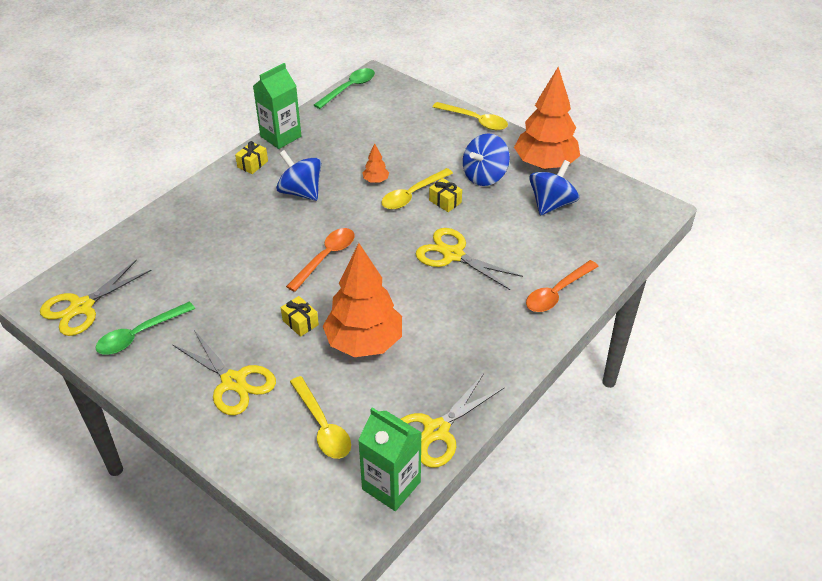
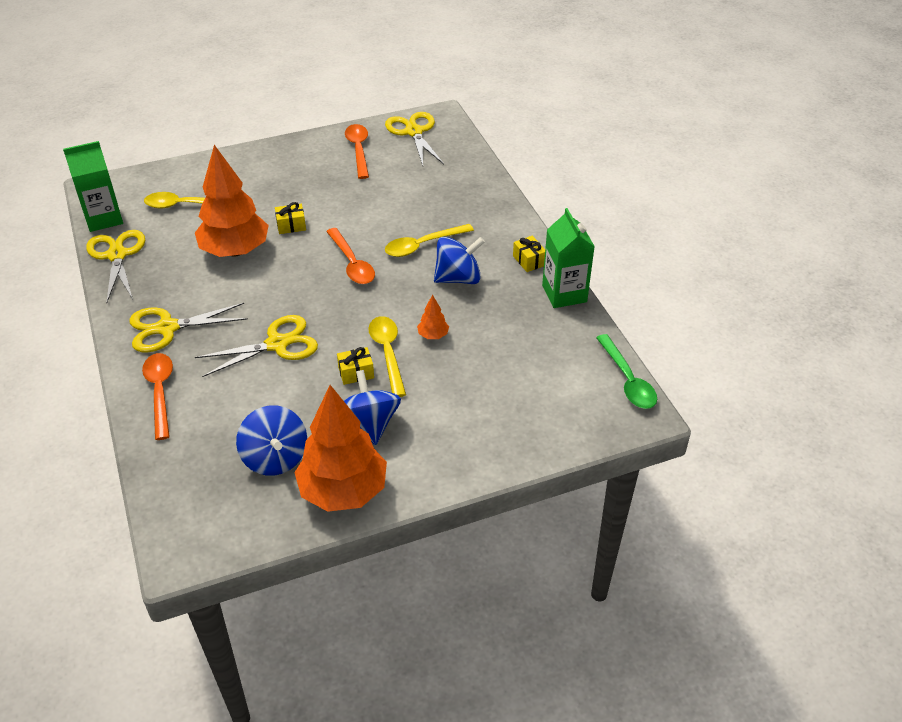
camera: 120 degrees right, 0 degrees up
(139, 335) = (358, 150): green spoon -> orange spoon
(233, 382) = (268, 179): yellow scissors -> yellow scissors (167, 328)
(475, 121) = (478, 468): yellow spoon -> yellow spoon (422, 245)

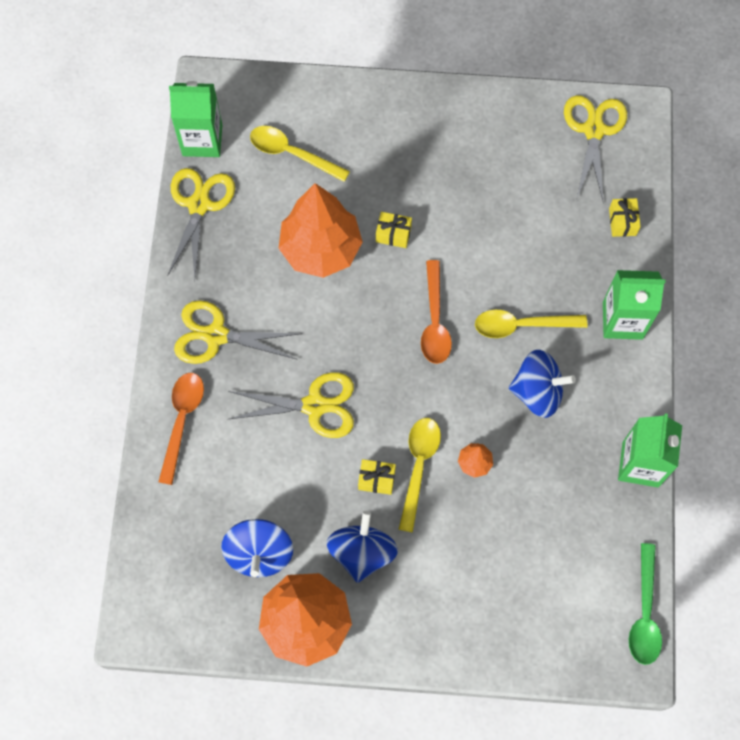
camera: 25 degrees right, 25 degrees up
(358, 150) = (516, 136): orange spoon -> none
(498, 220) = (622, 320): none -> green carton
(529, 261) = (626, 399): yellow gift -> yellow gift (622, 222)

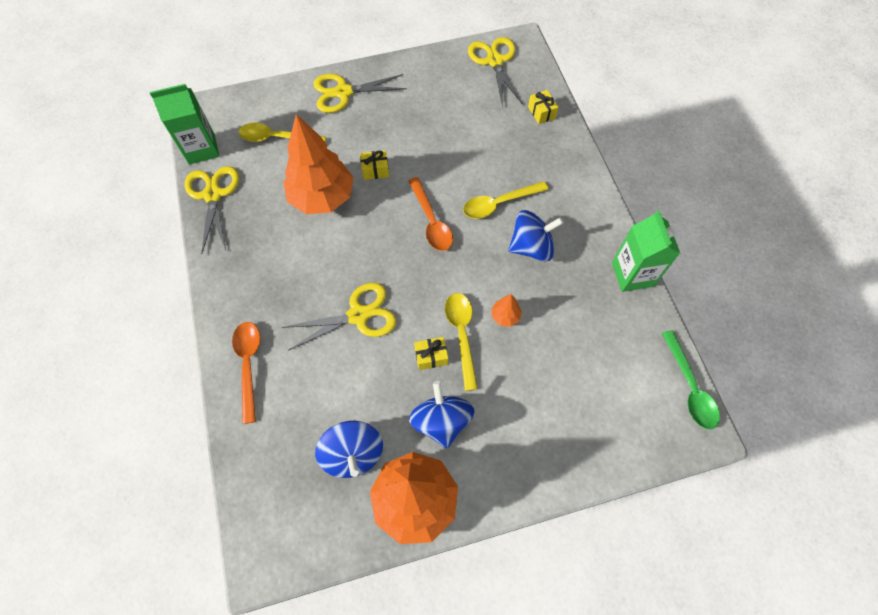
camera: 20 degrees left, 5 degrees down
(216, 335) = (257, 287): yellow scissors -> yellow scissors (343, 92)
(622, 320) = (571, 177): green carton -> none

